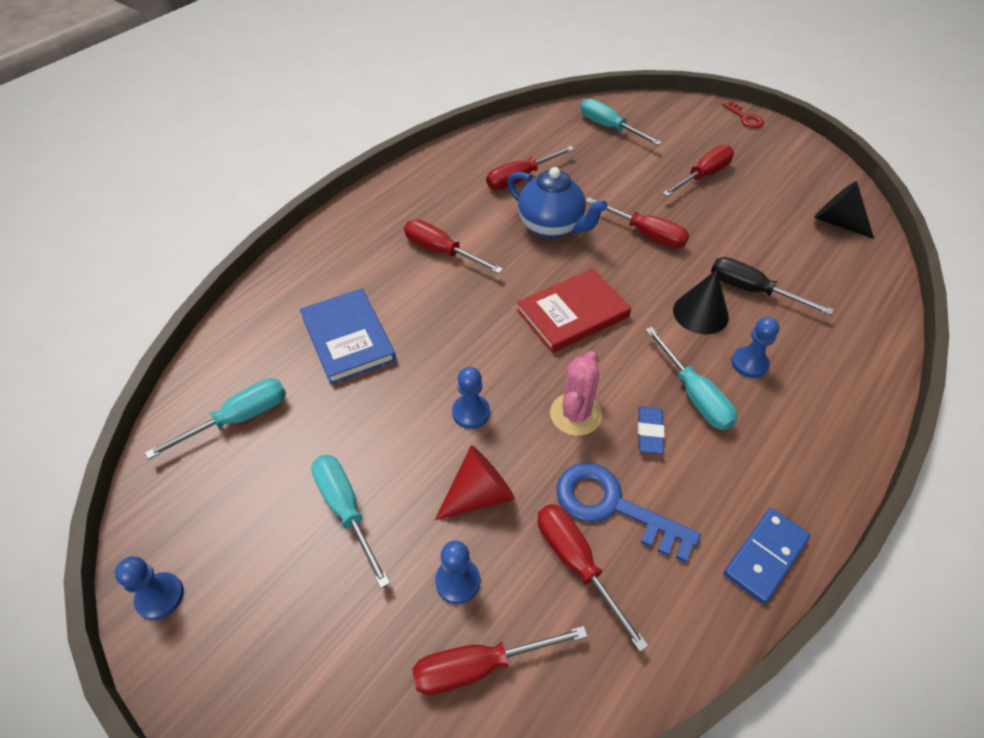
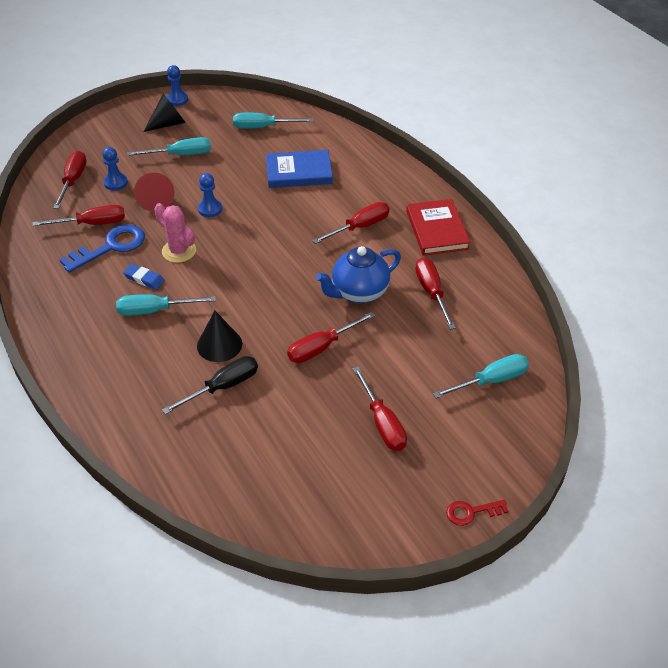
camera: 110 degrees right, 5 degrees down
(238, 419) = (263, 127): turquoise screwdriver -> turquoise screwdriver turned 105 degrees clockwise
(572, 314) = (260, 276): red book -> red book (437, 230)
(749, 363) = (159, 351): blue pawn -> none
(765, 556) = (38, 295): blue domino -> none
(837, 222) = (266, 497): black cone -> black cone (168, 124)

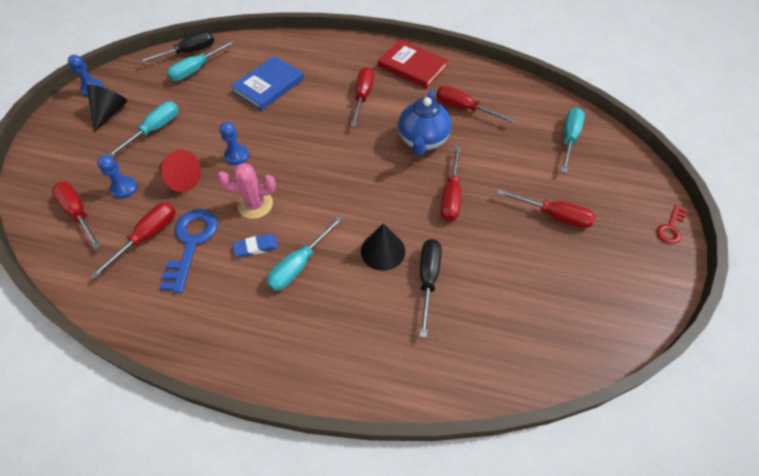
camera: 45 degrees left, 10 degrees up
(274, 110) = (188, 52): none -> black screwdriver

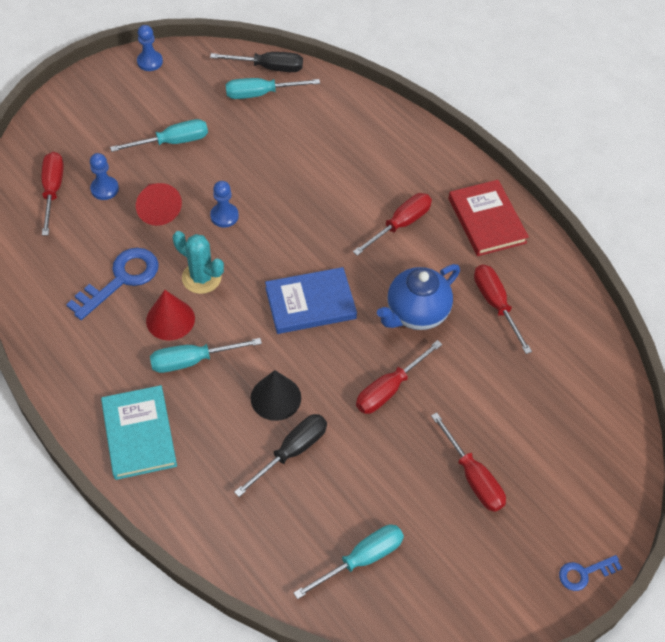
camera: 35 degrees right, 0 degrees up
(110, 112) = (147, 98): black cone -> none
(147, 236) = (91, 249): red screwdriver -> none
(255, 205) = (201, 278): pink cactus -> turquoise cactus
(256, 247) = (170, 319): blue eraser -> red cone
(268, 85) = (316, 154): blue book -> blue book (310, 303)
(304, 347) = (139, 434): none -> turquoise book
(569, 139) = (578, 411): turquoise screwdriver -> turquoise screwdriver (361, 559)
(670, 228) = (584, 573): red key -> blue key

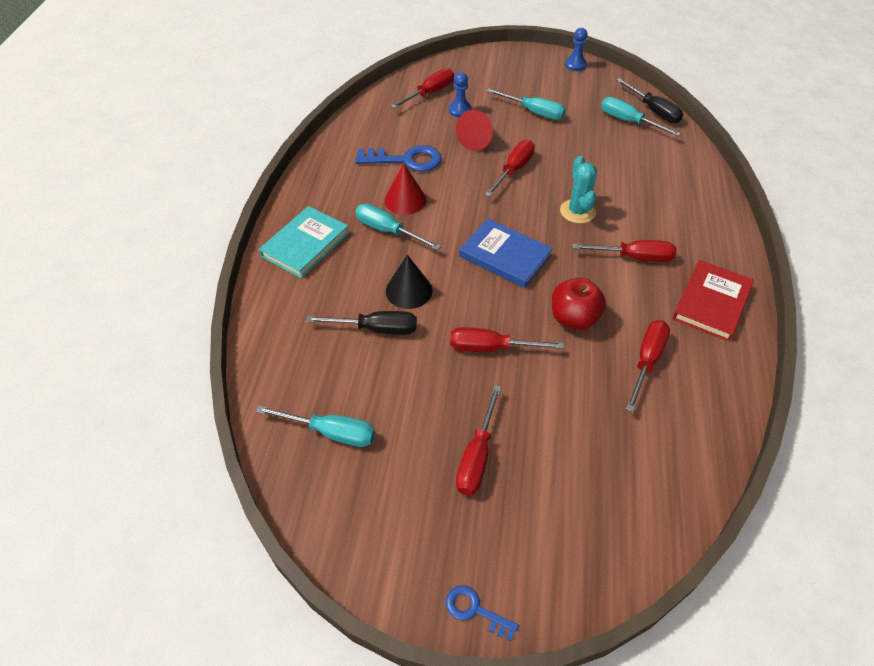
camera: 50 degrees right, 5 degrees down
(201, 278) = (454, 192): turquoise cactus -> turquoise cactus (577, 211)
(224, 216) = (513, 170): blue pawn -> red screwdriver
(416, 313) = (574, 318): blue teapot -> red apple

